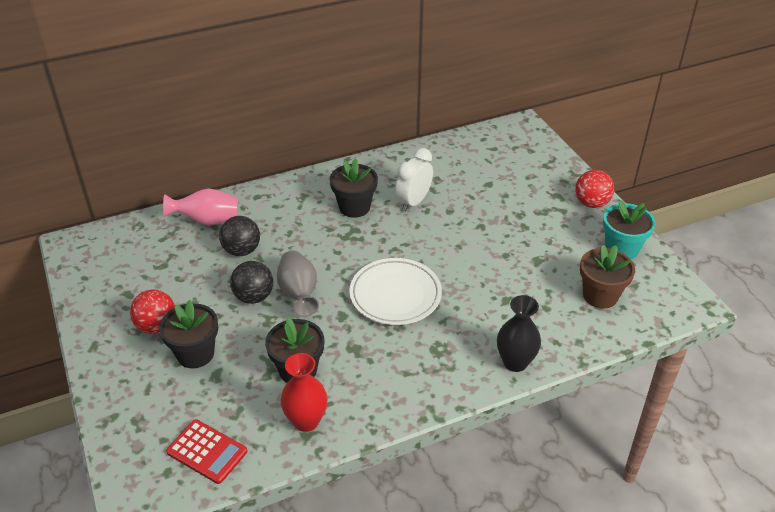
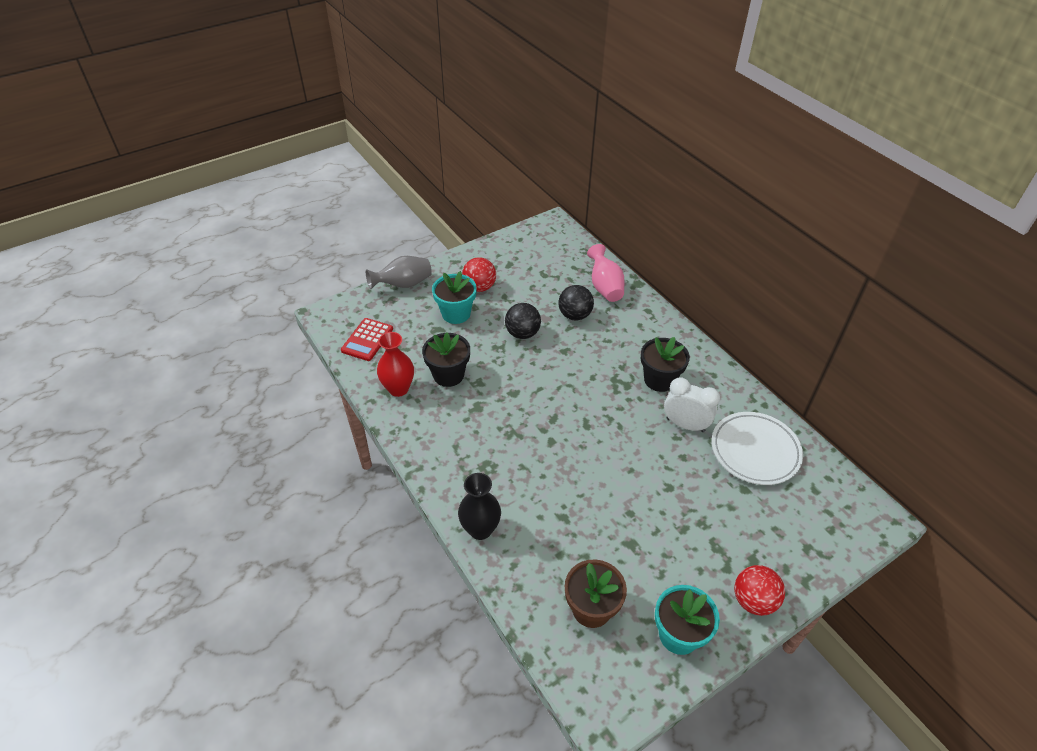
camera: 80 degrees right, 5 degrees up
(195, 354) = (456, 313): black flower pot -> turquoise flower pot
(299, 294) = (533, 360): grey vase -> grey vase (403, 284)
(395, 295) = (547, 427): white plate -> white plate (755, 451)

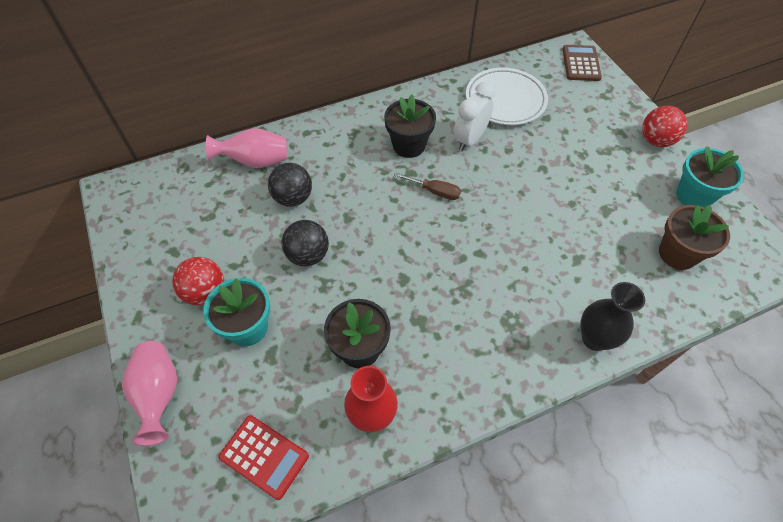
camera: 80 degrees left, 10 degrees up
(403, 284) = (159, 395): grey vase -> pink vase
(610, 403) = (434, 191): none -> brown screwdriver
(855, 524) = (581, 63): none -> brown calculator

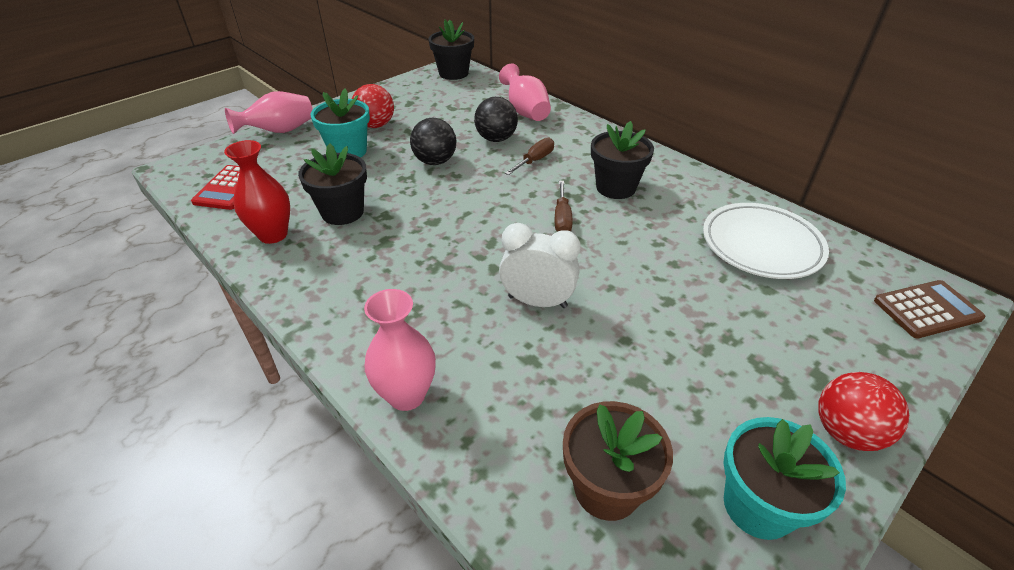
camera: 70 degrees right, 15 degrees down
(130, 195) = (453, 73): none -> black flower pot
(345, 182) = (534, 161): none -> brown screwdriver
(470, 139) = (664, 228): white clock -> white clock (537, 302)
(594, 338) = (406, 395): black vase -> pink vase

